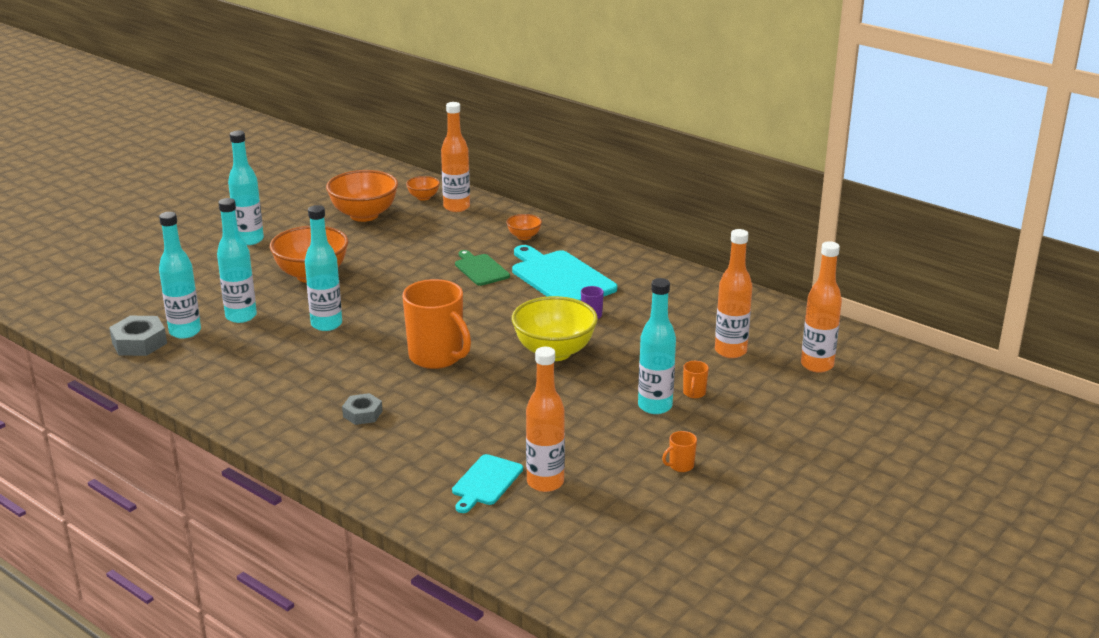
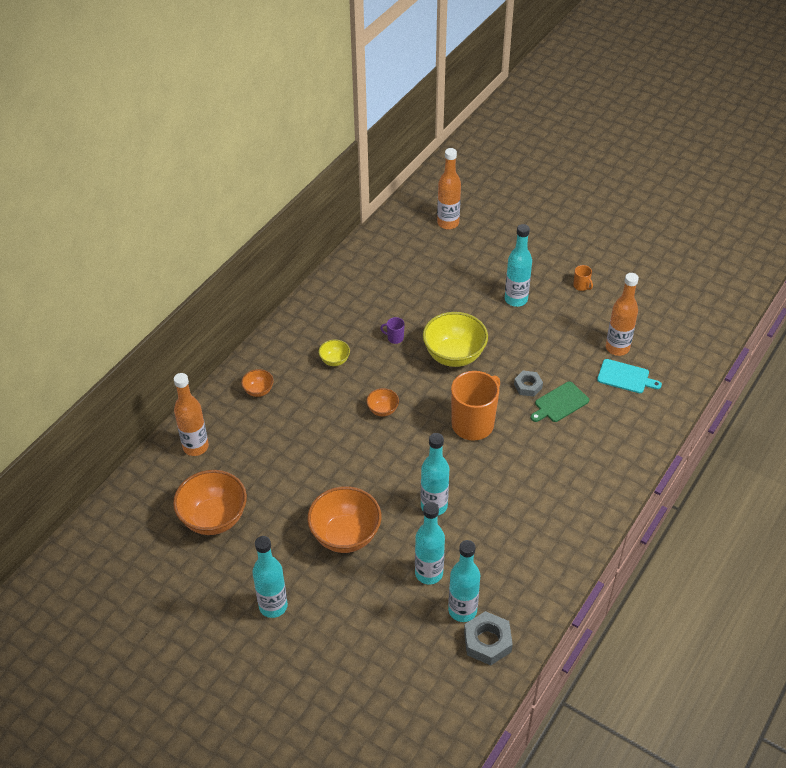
camera: 95 degrees left, 20 degrees up
(362, 414) = (562, 456): grey nut -> grey nut (528, 386)
(423, 197) = (172, 476): orange bowl -> orange bowl (383, 410)
(480, 269) = (323, 414): green cutting board -> green cutting board (559, 403)
(560, 278) = (334, 361): turquoise cutting board -> yellow bowl
(694, 393) = (495, 281): orange mug -> none
(730, 351) = (436, 263): orange bottle -> none

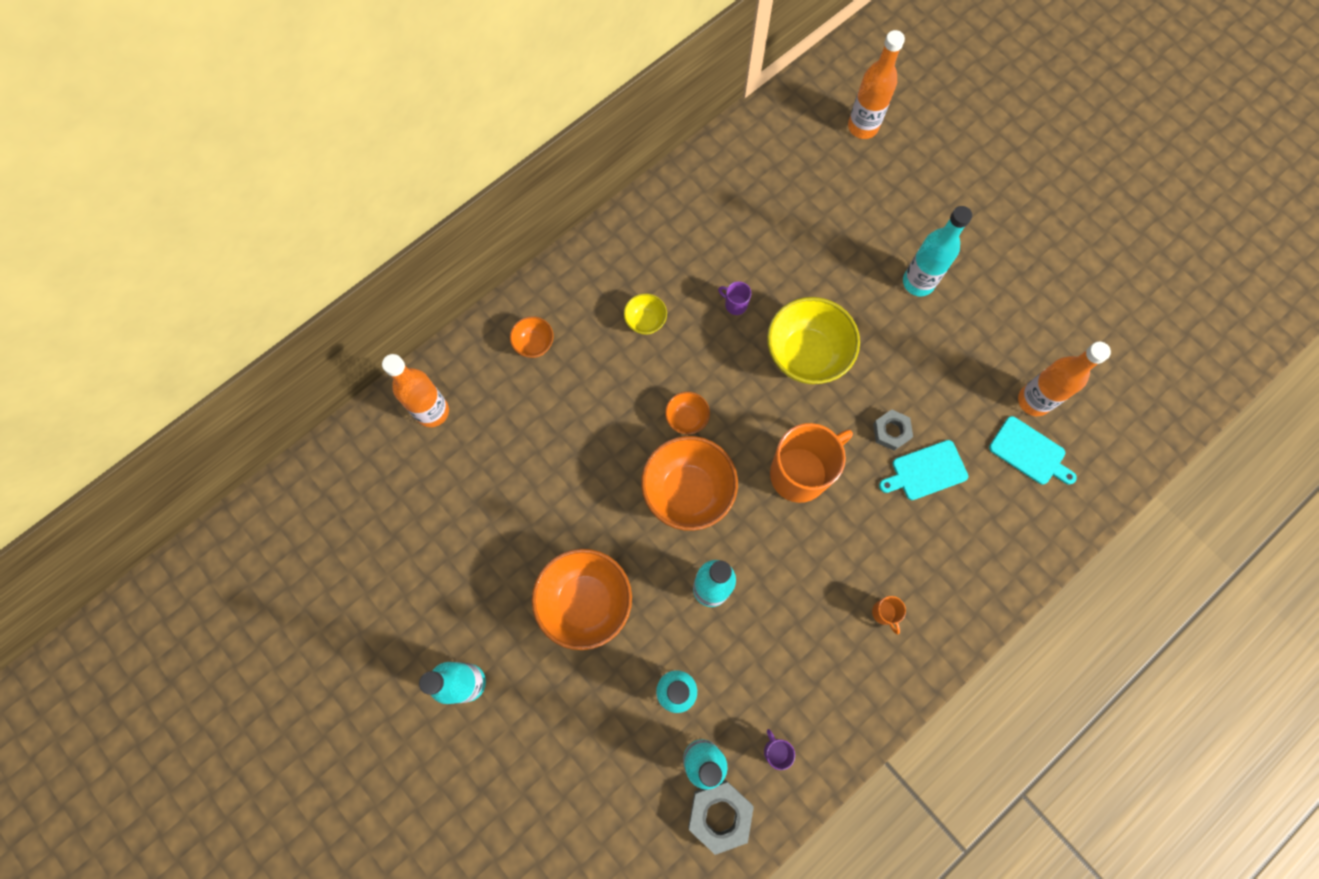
camera: 15 degrees right, 25 degrees up
(214, 518) = (428, 529): orange bowl -> orange bowl (688, 491)
(514, 592) = (775, 750): none -> purple mug
(559, 403) = (926, 471): green cutting board -> turquoise cutting board
(581, 286) = (1016, 283): orange mug -> orange mug (884, 613)

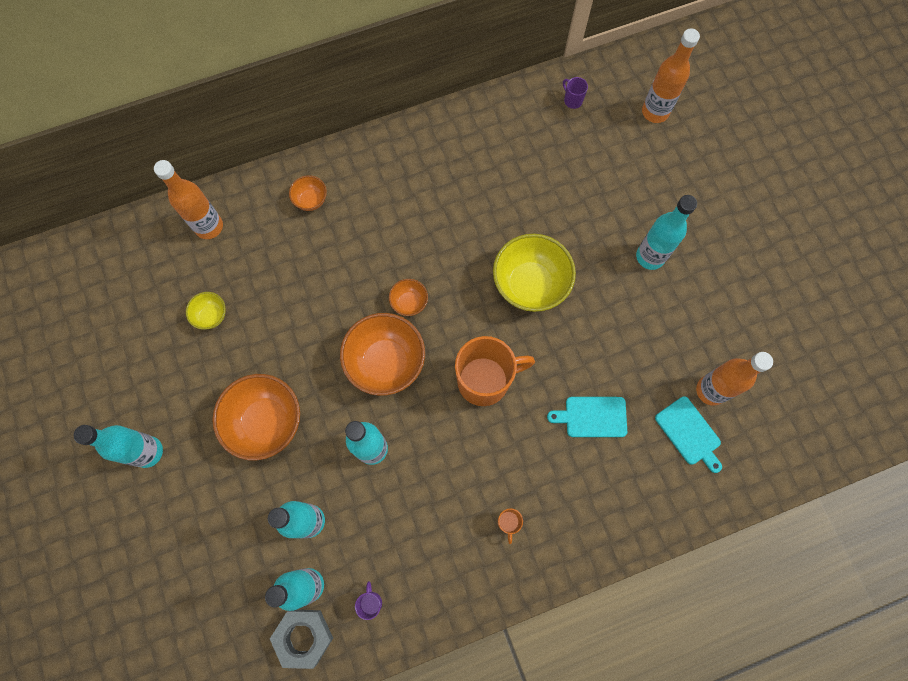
camera: 20 degrees right, 0 degrees up
(645, 321) = (408, 212): yellow bowl -> yellow bowl (211, 316)
(735, 304) = (487, 223): purple mug -> purple mug (572, 100)
(891, 431) = (576, 373): grey nut -> none

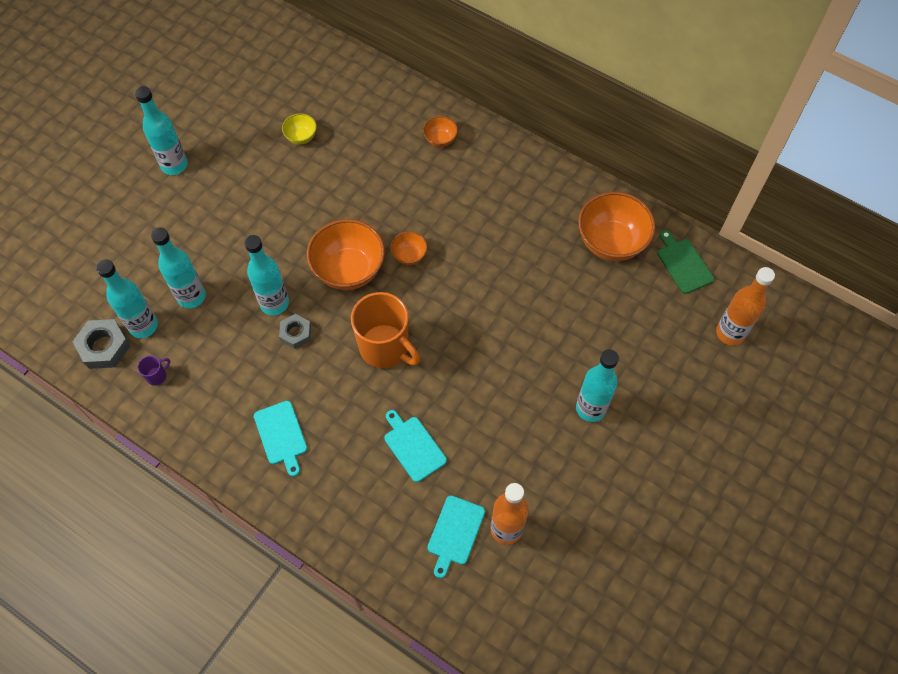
camera: 55 degrees right, 10 degrees down
(209, 226) = (368, 92): orange bottle -> none
(266, 422) = (246, 222): orange bowl -> orange bowl (611, 242)
(416, 448) = (296, 333): none -> grey nut
(508, 522) = (281, 435): orange mug -> turquoise cutting board
(530, 285) = (491, 331): yellow bowl -> none
(572, 100) = (683, 264): purple mug -> green cutting board

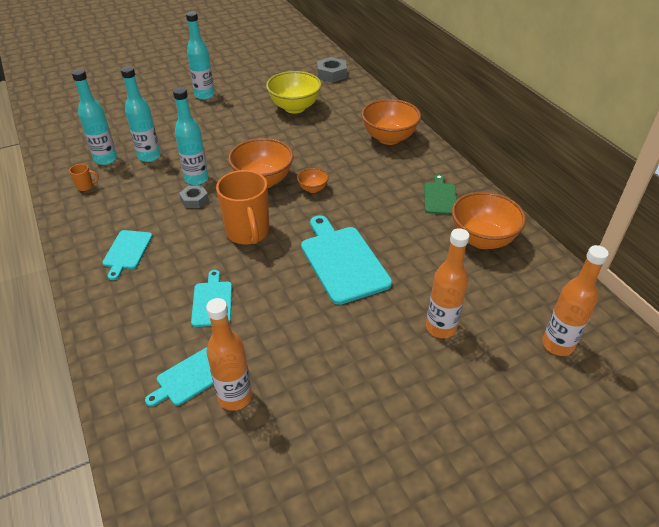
camera: 30 degrees right, 20 degrees down
(104, 347) = (72, 160): grey nut -> grey nut (331, 74)
(157, 376) = (86, 186): purple mug -> orange mug
(301, 137) = (294, 107): yellow bowl -> yellow bowl, size x2.06
(440, 140) = (389, 138): orange bowl -> orange bowl, size x2.06
(500, 335) = (343, 261): none -> turquoise cutting board
(590, 408) = (381, 342): turquoise bottle -> none
(630, 366) = (440, 328): none -> orange bottle
(683, 264) = (541, 277): green cutting board -> green cutting board (440, 197)

